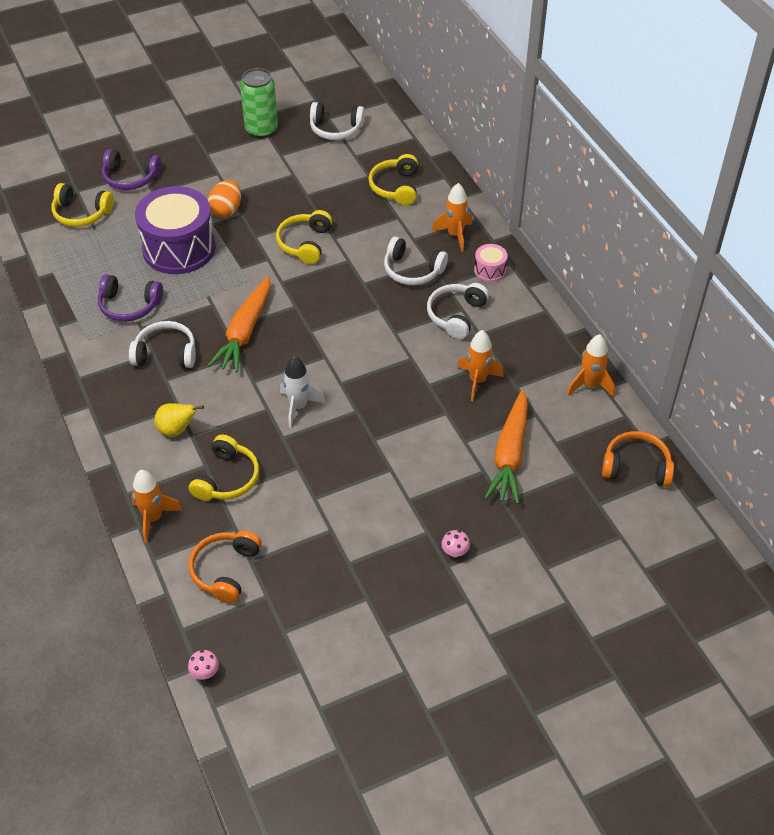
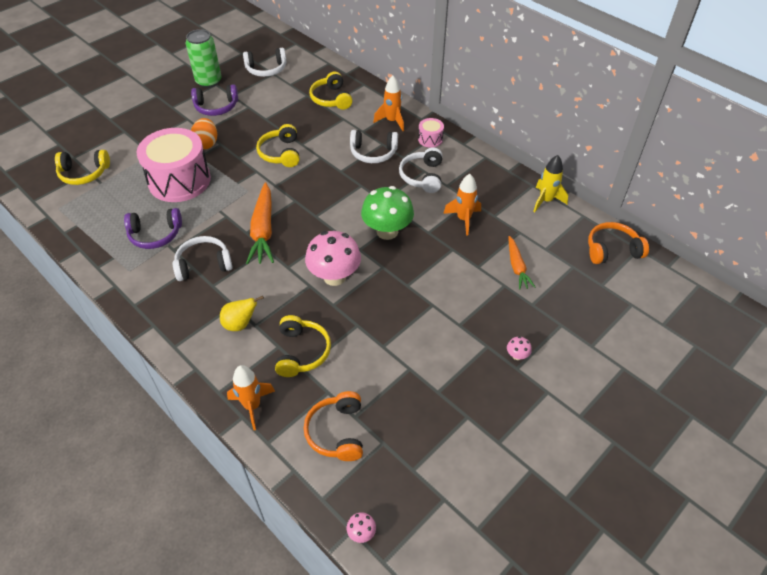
camera: 20 degrees left, 0 degrees up
(130, 178) = (116, 138): purple headphones -> purple headphones (216, 107)
(179, 248) = (179, 180): purple drum -> pink drum
(298, 407) = (334, 276): white rocket -> pink mushroom
(381, 371) = (387, 231): none -> green mushroom
(510, 454) = (517, 267): orange carrot -> orange carrot, size x0.60
(589, 385) = (545, 201): orange rocket -> yellow rocket

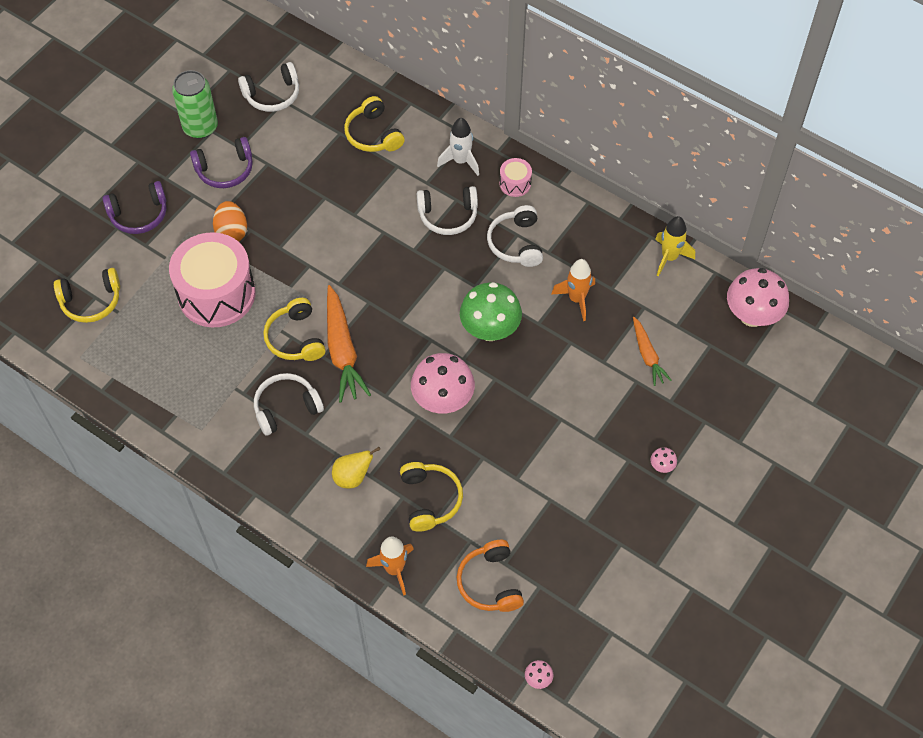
camera: 10 degrees left, 10 degrees up
(155, 235) = (215, 376): purple headphones -> purple headphones (139, 215)
(281, 153) = (331, 233): yellow headphones -> yellow headphones (295, 338)
(392, 121) = (461, 161): orange rocket -> white rocket
(612, 250) = (752, 315): orange headphones -> pink mushroom

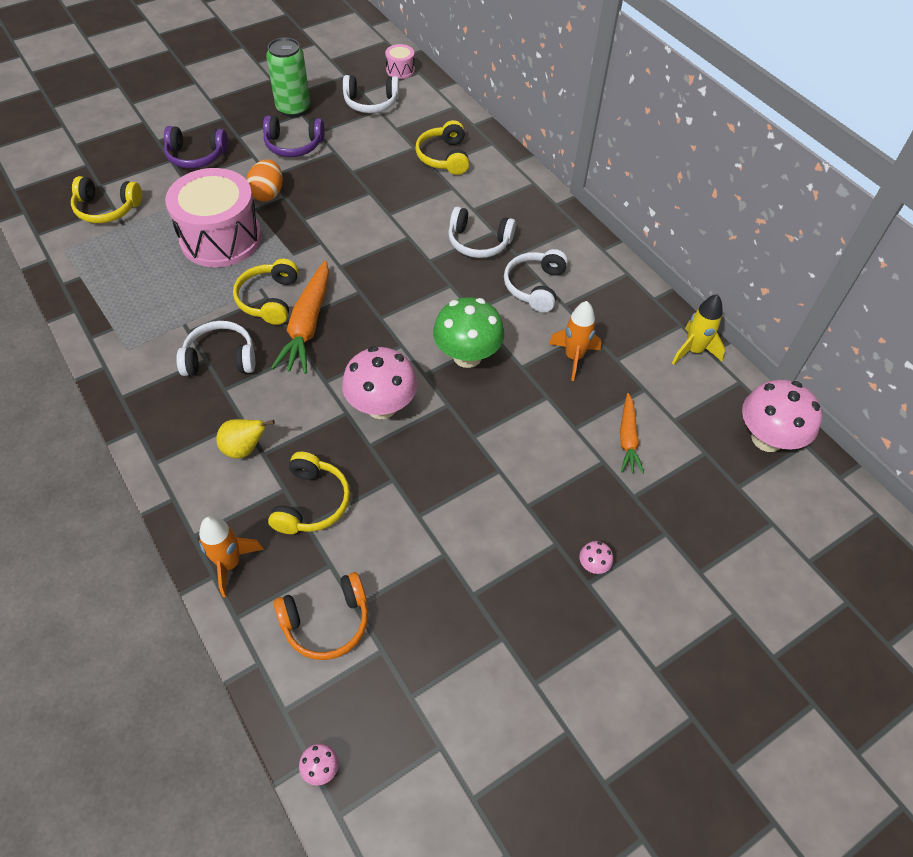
camera: 20 degrees right, 5 degrees down
(461, 161) = (515, 201): white rocket -> none
(490, 583) = (327, 622): orange headphones -> orange headphones turned 120 degrees counterclockwise
(515, 183) = (559, 235): pink drum -> pink drum (400, 70)

